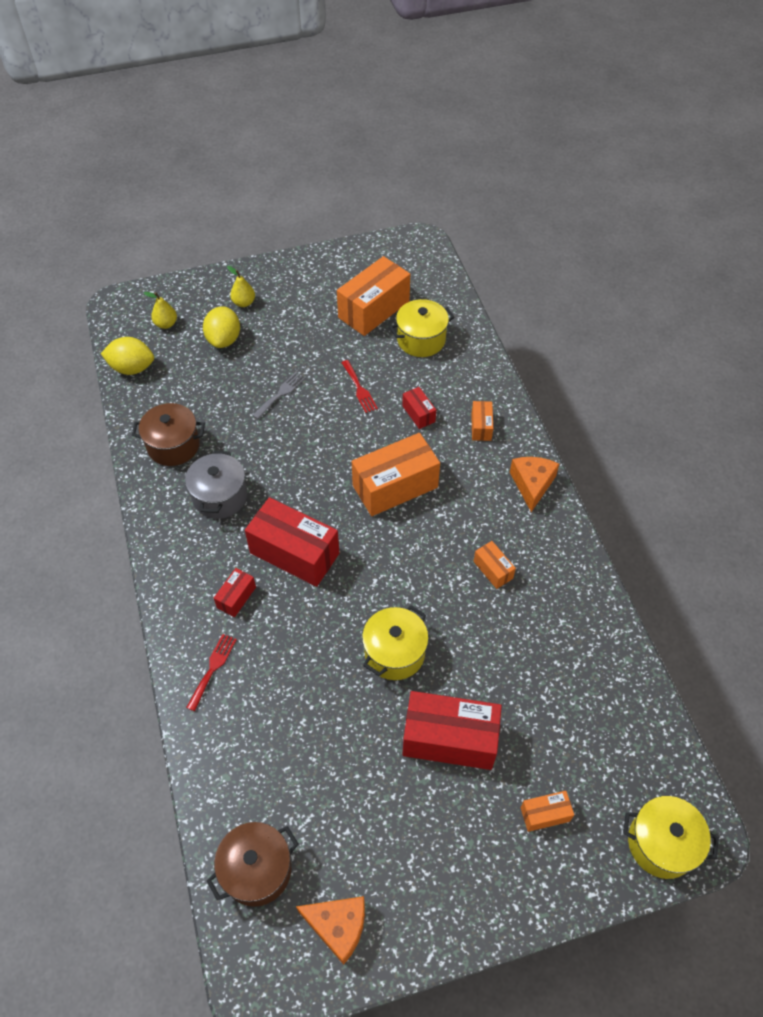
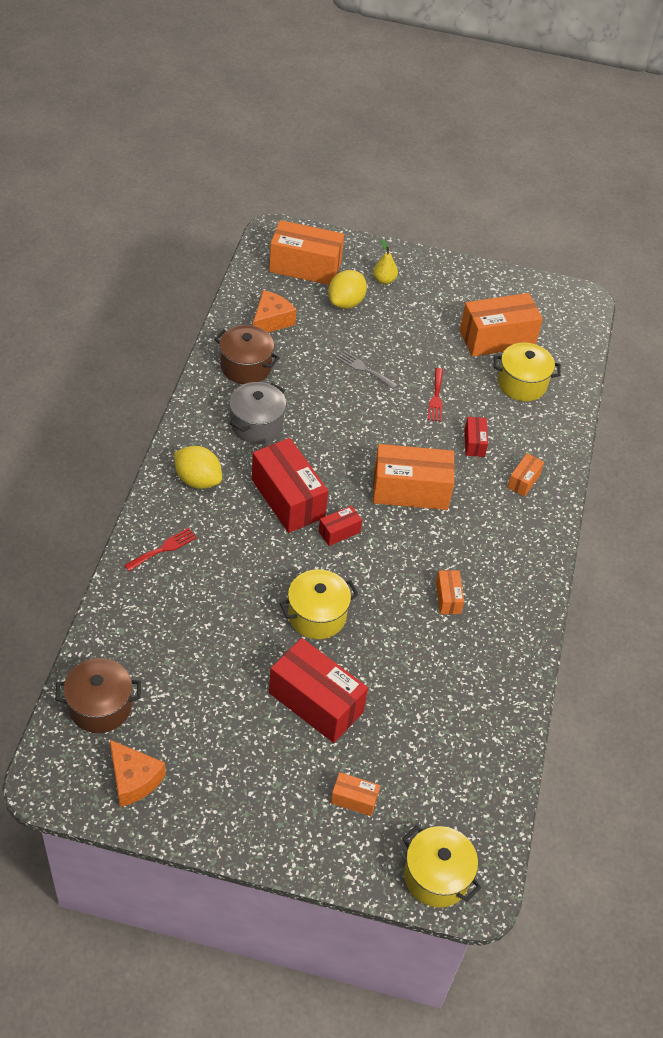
camera: 25 degrees right, 5 degrees down
(132, 368) = (253, 289): yellow lemon -> yellow lemon (198, 480)
(166, 324) = (305, 267): yellow pear -> orange box
(236, 597) = (217, 507): red box -> red box (339, 532)
(280, 394) = (364, 369): grey fork -> grey fork turned 120 degrees counterclockwise
(532, 485) = (534, 550): orange cheese -> orange cheese (271, 321)

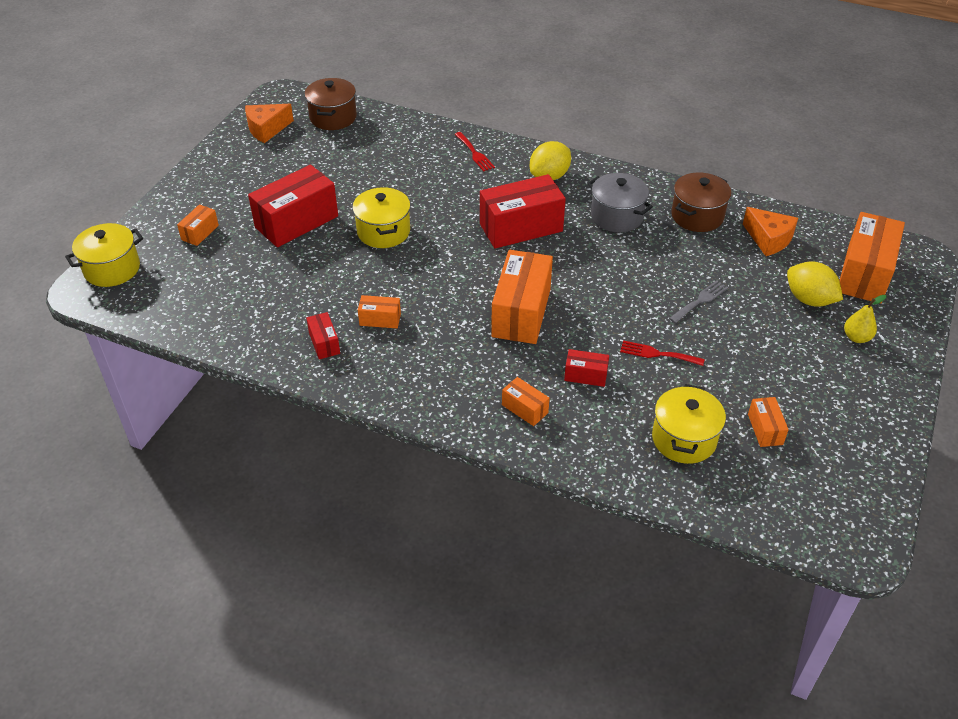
camera: 105 degrees right, 5 degrees down
(339, 532) = (475, 256): red box -> red box (324, 343)
(497, 338) = (765, 429): orange box -> orange box, size x0.48

